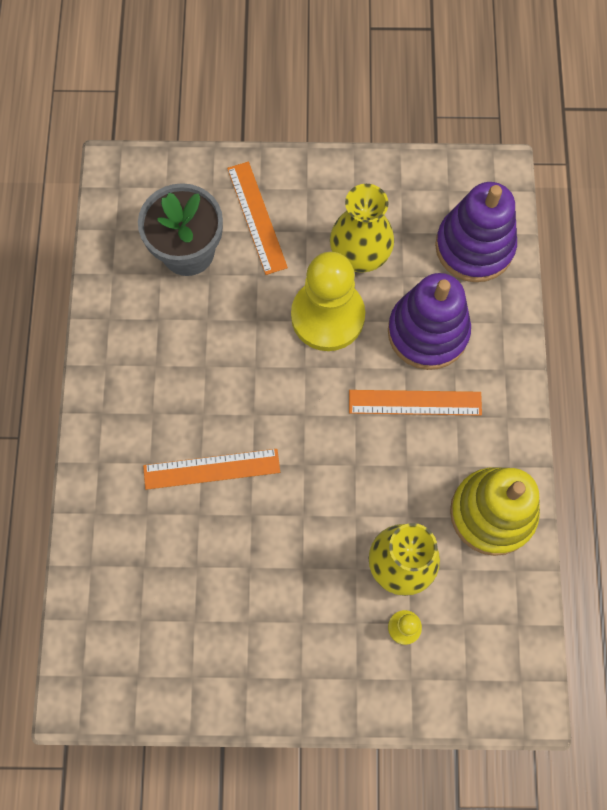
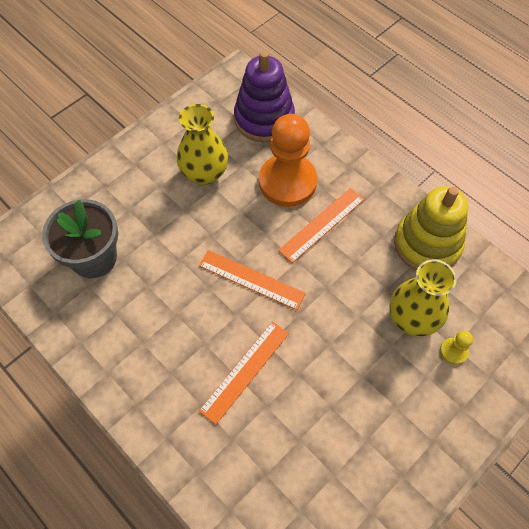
camera: 45 degrees left, 10 degrees down
(256, 217) = (119, 203): orange ruler -> orange ruler (251, 279)
(327, 316) = (221, 221): yellow pawn -> none
(427, 332) = (287, 182): purple stacking toy -> orange pawn

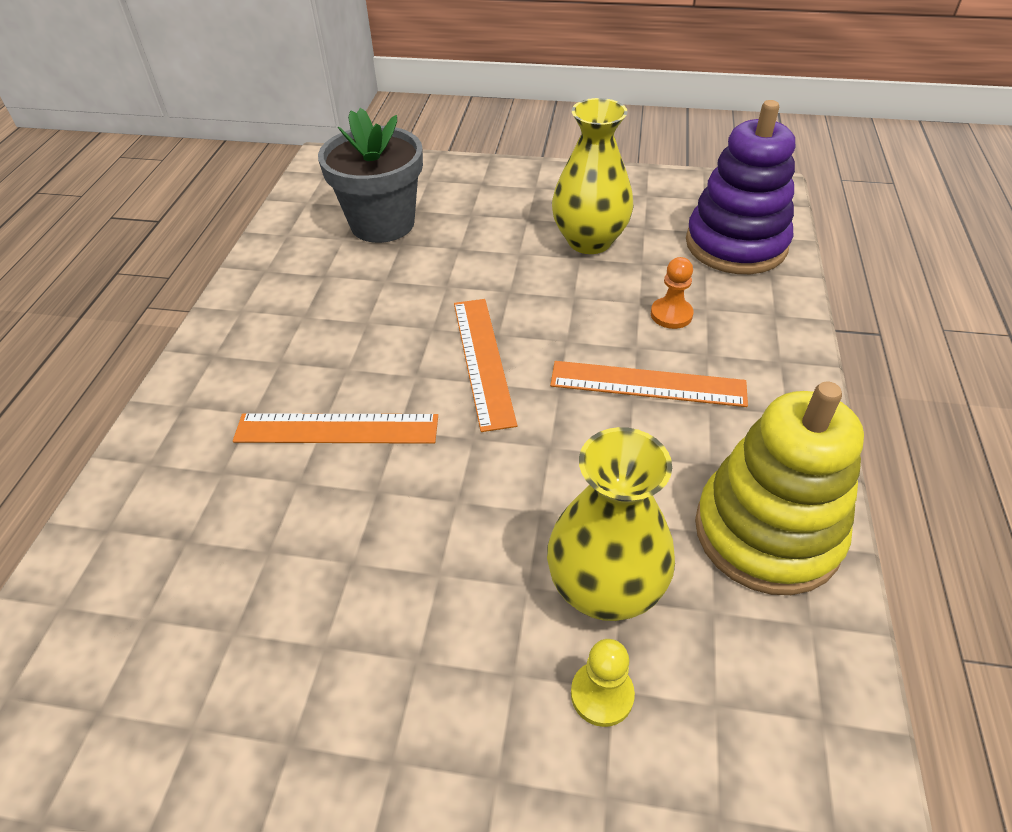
camera: 55 degrees right, 15 degrees down
(287, 182) = (671, 314): orange pawn -> orange pawn, size x0.41

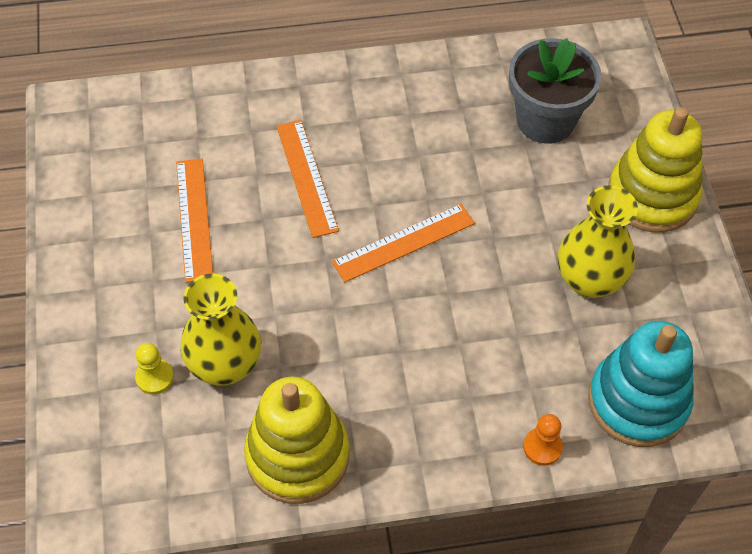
camera: 70 degrees right, 10 degrees up
(510, 184) = (652, 196): none -> yellow stacking toy
(647, 384) = (418, 358): orange ruler -> orange ruler (194, 219)
(671, 314) = (510, 362): orange pawn -> orange pawn (542, 447)
(736, 244) = (638, 401): purple stacking toy -> turquoise stacking toy

